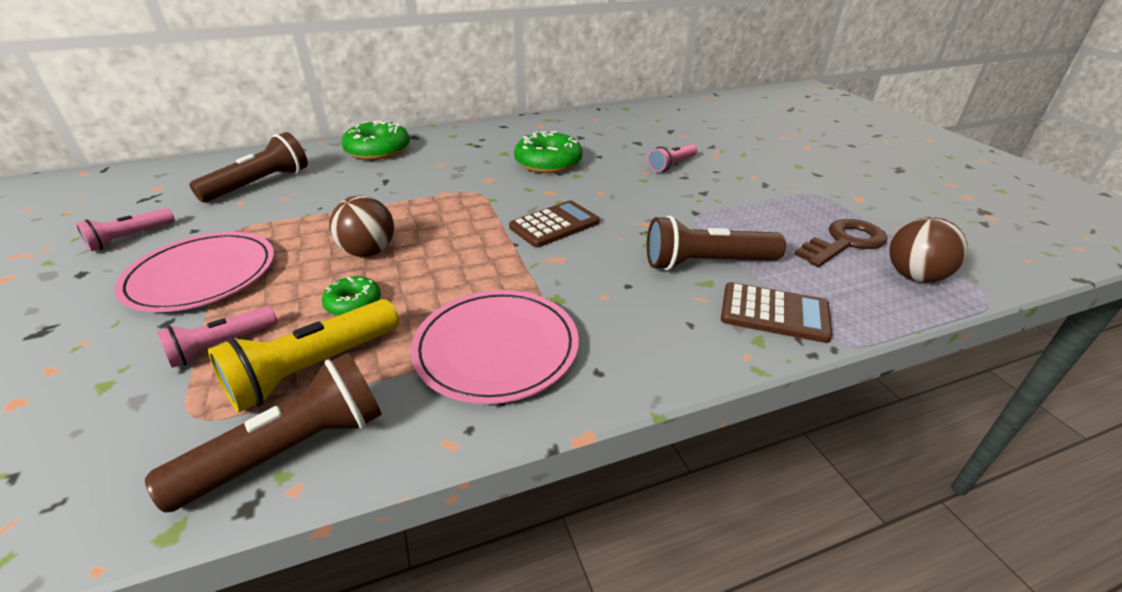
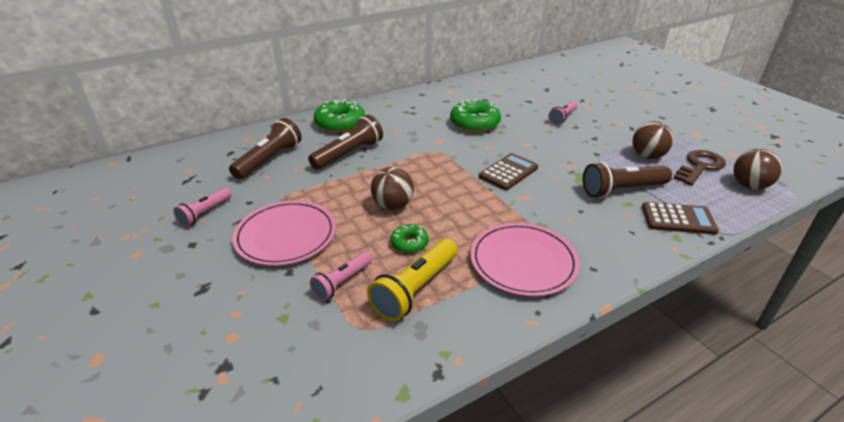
camera: 10 degrees left, 0 degrees up
(291, 450) = (439, 339): brown flashlight -> brown flashlight (349, 154)
(769, 221) = (647, 156): none -> brown ball

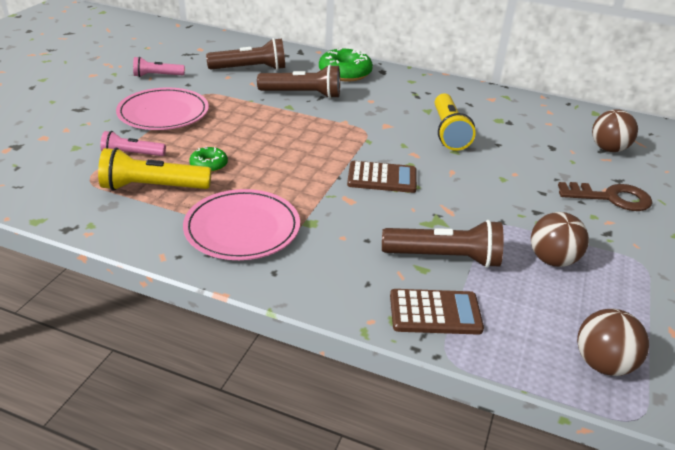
camera: 50 degrees right, 0 degrees up
(393, 205) = (252, 139): brown ball -> brown ball (608, 149)
(474, 123) = (448, 132): green donut -> yellow flashlight
(562, 118) = (548, 178): pink flashlight -> none
(622, 190) = (444, 257): brown flashlight -> brown flashlight turned 150 degrees clockwise
(678, 219) = (435, 312): brown calculator -> brown calculator turned 60 degrees counterclockwise
(700, 167) = (590, 309): brown key -> brown key (611, 198)

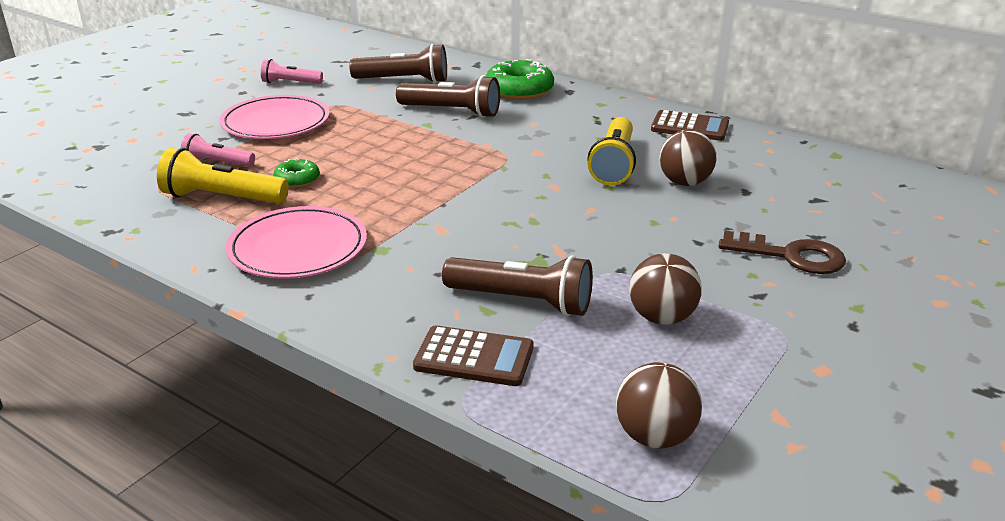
camera: 15 degrees right, 5 degrees down
(382, 178) = (496, 209): brown calculator -> brown calculator (689, 127)
(608, 149) = (825, 199): brown ball -> brown ball (684, 182)

